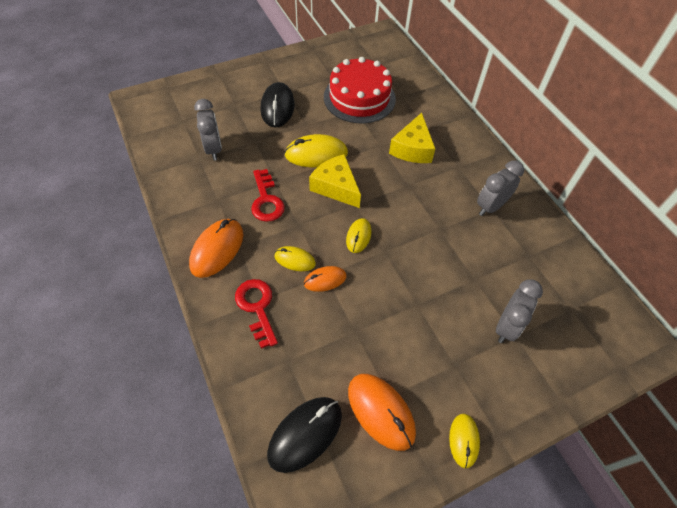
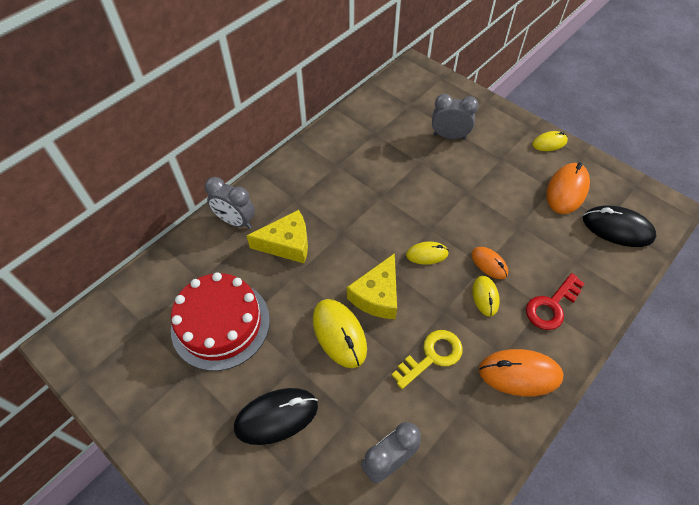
camera: 110 degrees left, 0 degrees up
(266, 200) = (432, 356): red key -> yellow key
(490, 206) = (335, 166): grey clock -> grey clock (235, 221)

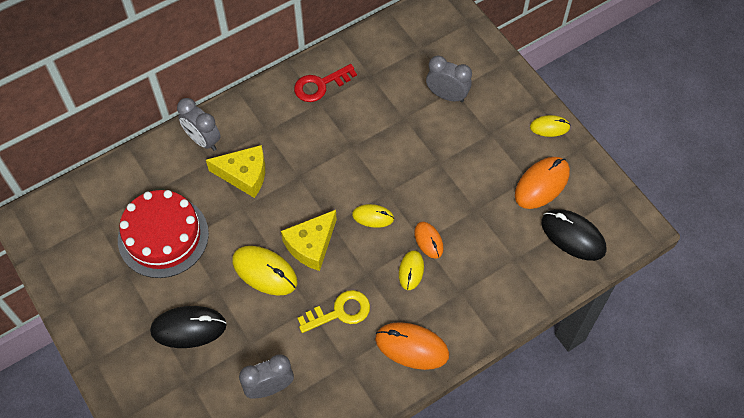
camera: 15 degrees right, 5 degrees up
(339, 334) = (265, 271): yellow mouse -> yellow mouse turned 45 degrees counterclockwise
(551, 306) = (470, 295): red key -> red key (320, 85)

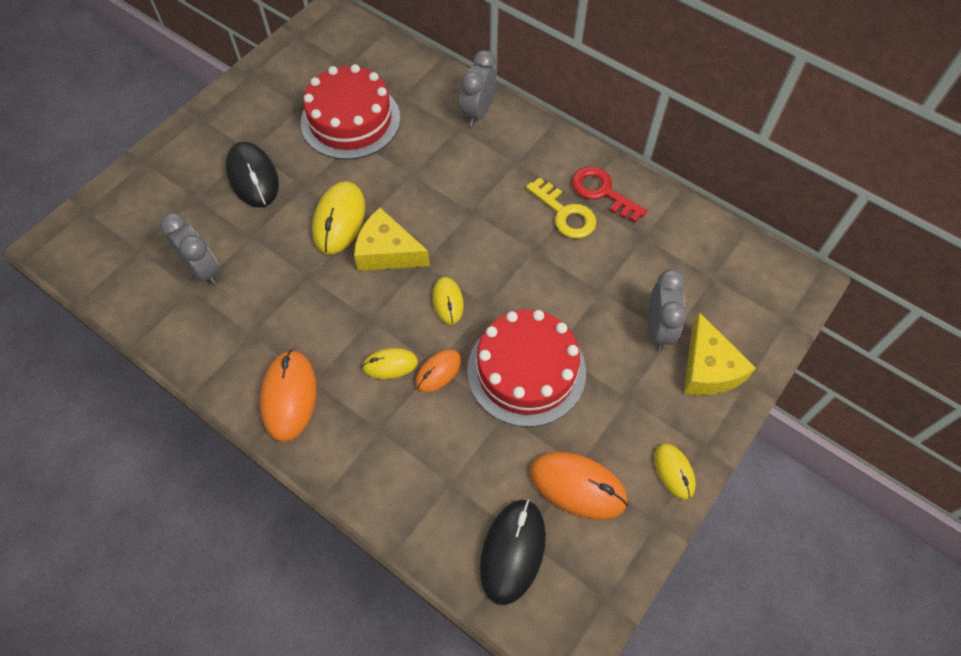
camera: 70 degrees right, 0 degrees up
(244, 175) = (451, 162): yellow cheese -> yellow cheese (708, 368)
(340, 312) = (312, 307): yellow key -> yellow key (565, 213)
(448, 185) = (526, 370): none -> red cake

